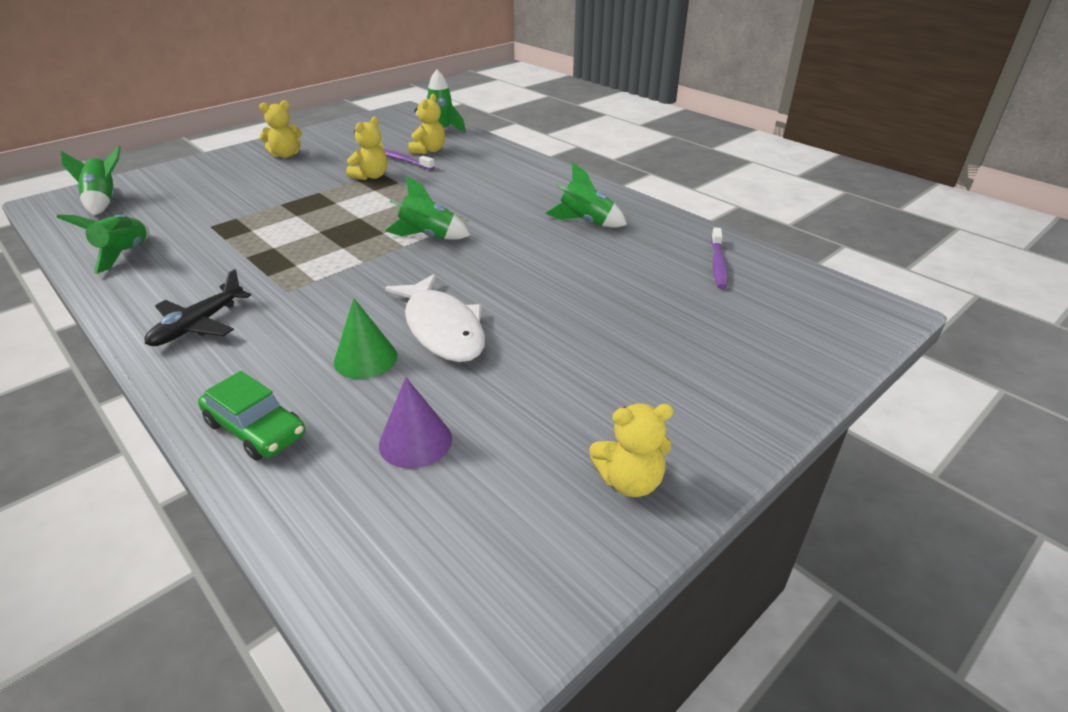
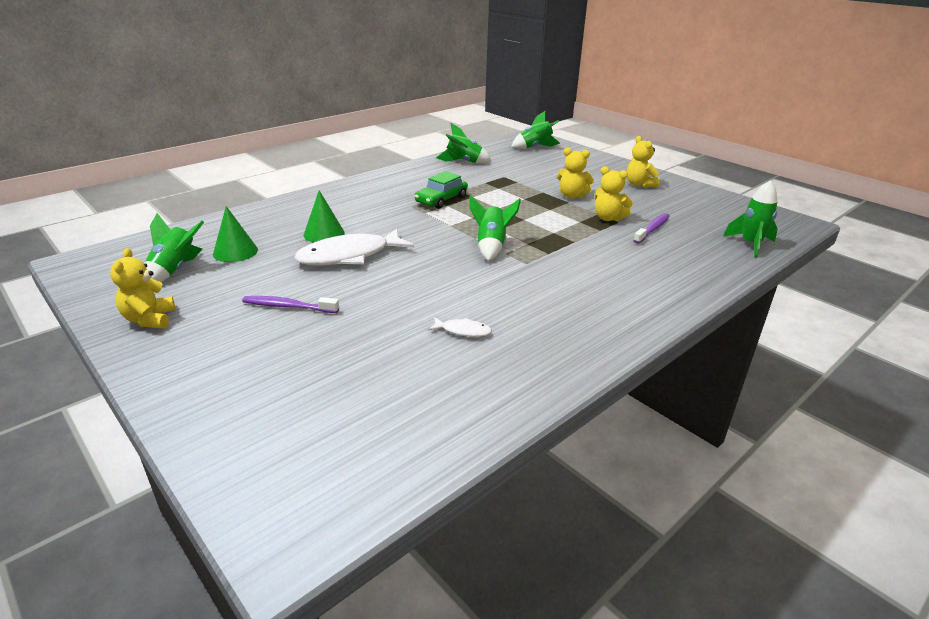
camera: 90 degrees right, 5 degrees down
(199, 325) = (378, 188): black plane -> none
(255, 429) = (272, 212): green car -> green car (441, 199)
(415, 441) = (235, 252): purple cone -> green cone
(429, 150) = (686, 240): yellow teddy bear -> yellow teddy bear (572, 196)
(585, 222) = (529, 324): green rocket -> green rocket (175, 270)
(603, 251) = (463, 331): none -> white fish
(718, 264) = (429, 408): purple toothbrush -> purple toothbrush (288, 306)

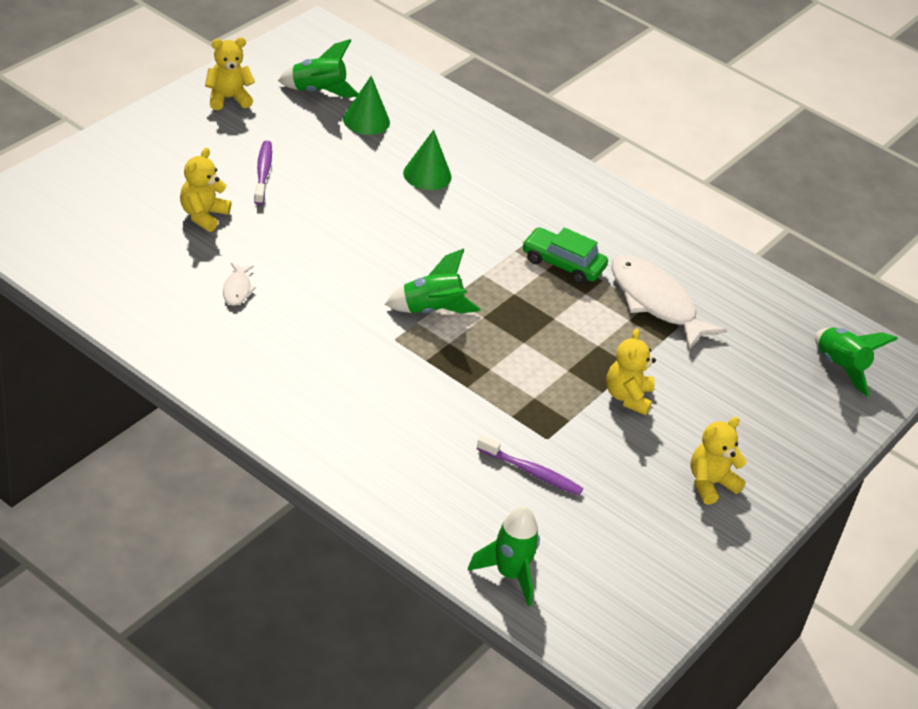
camera: 75 degrees right, 10 degrees up
(349, 256) = (377, 200): white fish -> white fish (655, 302)
(463, 162) = (724, 282): green rocket -> none
(608, 218) = (555, 429): yellow teddy bear -> yellow teddy bear (203, 215)

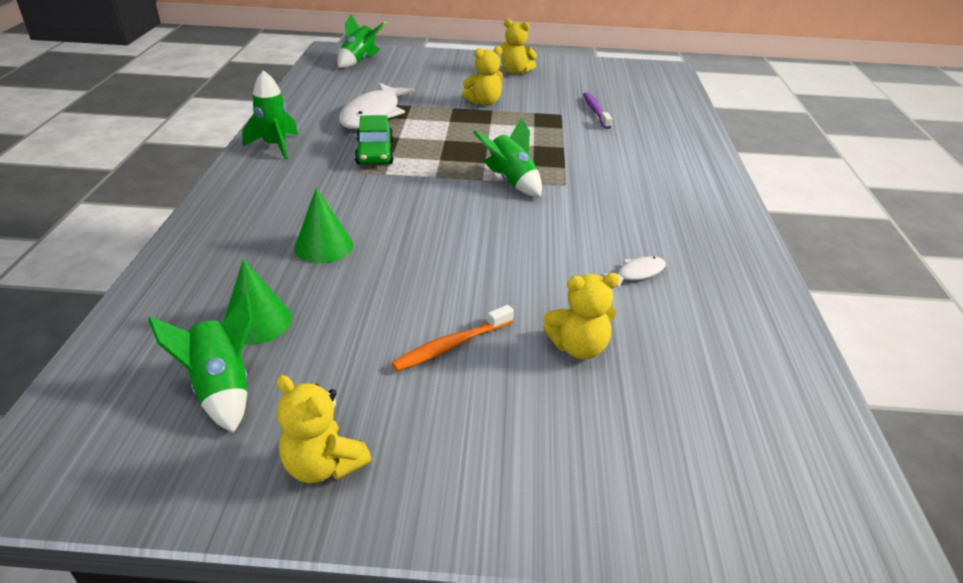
camera: 120 degrees left, 5 degrees down
(263, 173) = (451, 345): purple toothbrush -> orange toothbrush
(509, 574) = (673, 98): green rocket -> green rocket (275, 146)

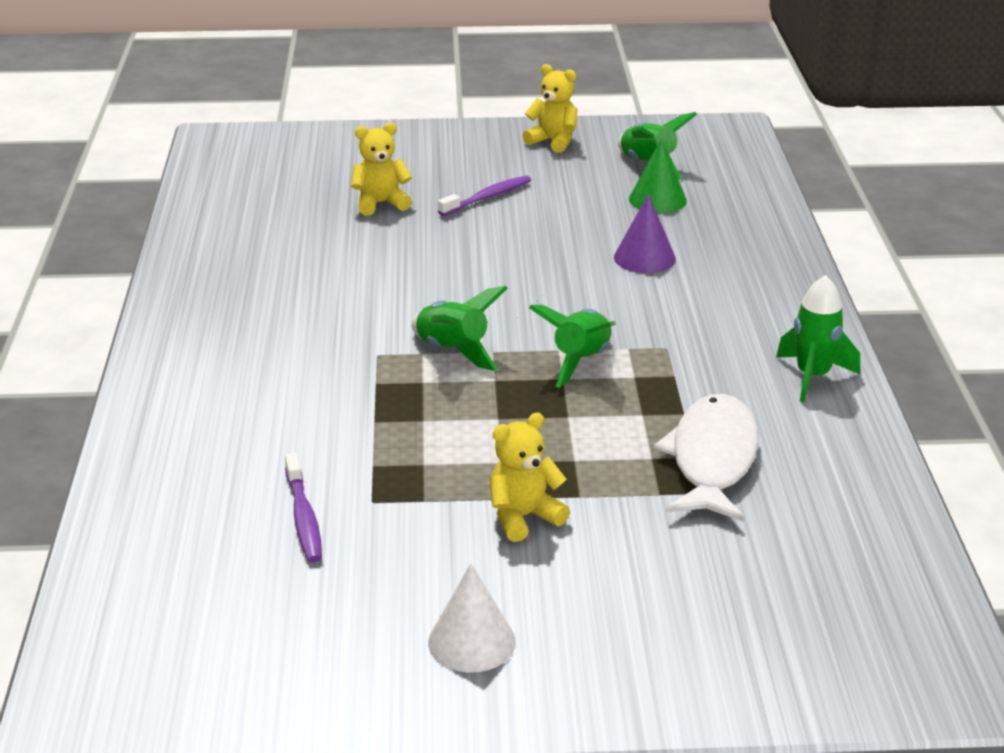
camera: 175 degrees right, 5 degrees down
(323, 246) = (644, 258): green cone -> purple cone
(359, 61) = (855, 638): green rocket -> green rocket (581, 361)
(375, 152) = (662, 380): green car -> none
(451, 345) = (487, 197): orange toothbrush -> purple toothbrush
(515, 72) = (471, 642): yellow teddy bear -> white cone
(637, 273) = (311, 260): white fish -> none

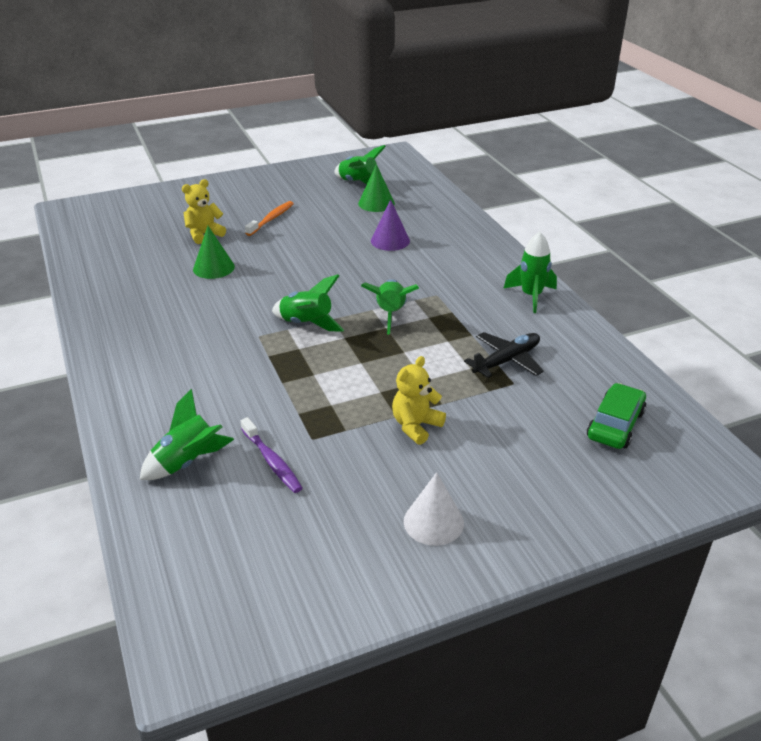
camera: 20 degrees left, 5 degrees up
(197, 493) = (187, 462): none -> green rocket
(368, 251) = (213, 267): none -> green cone
(487, 197) = (271, 219): purple toothbrush -> orange toothbrush
(553, 141) = (292, 177): yellow teddy bear -> none
(712, 460) = (506, 361): white fish -> black plane
(820, 581) = (615, 424): none -> green car

